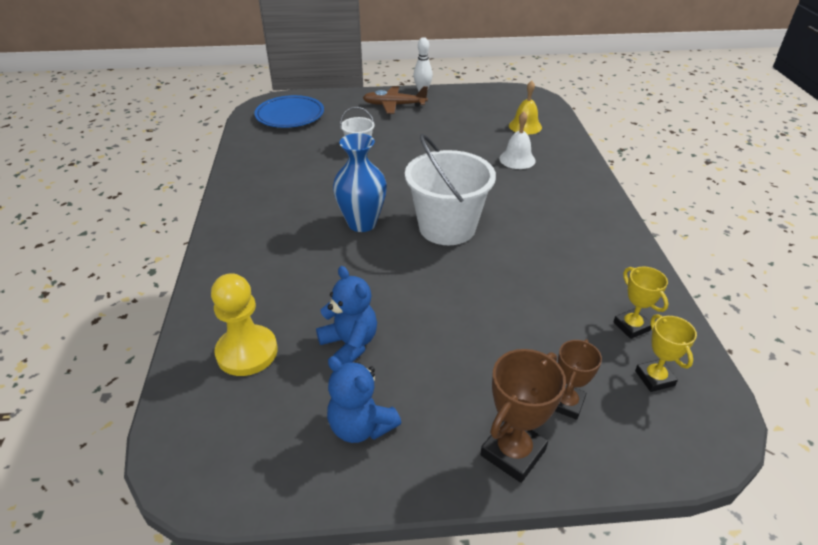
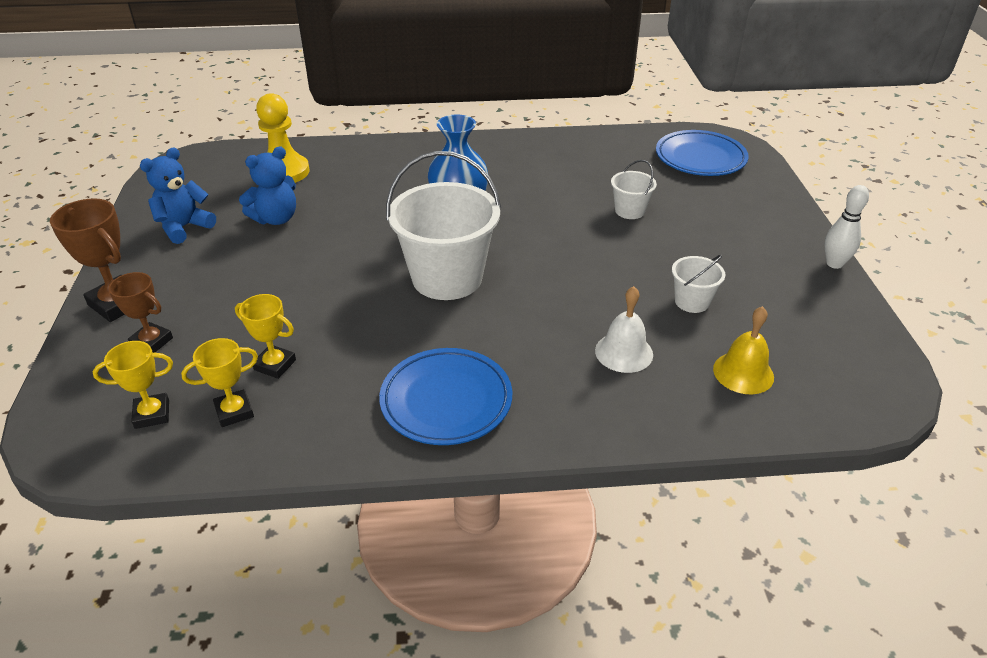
camera: 90 degrees right, 0 degrees up
(394, 105) = (766, 236): brown plane -> none
(464, 134) = (692, 302): none -> white bucket
(572, 311) = (275, 365): none -> yellow trophy
(582, 224) = (446, 401): none -> blue plate

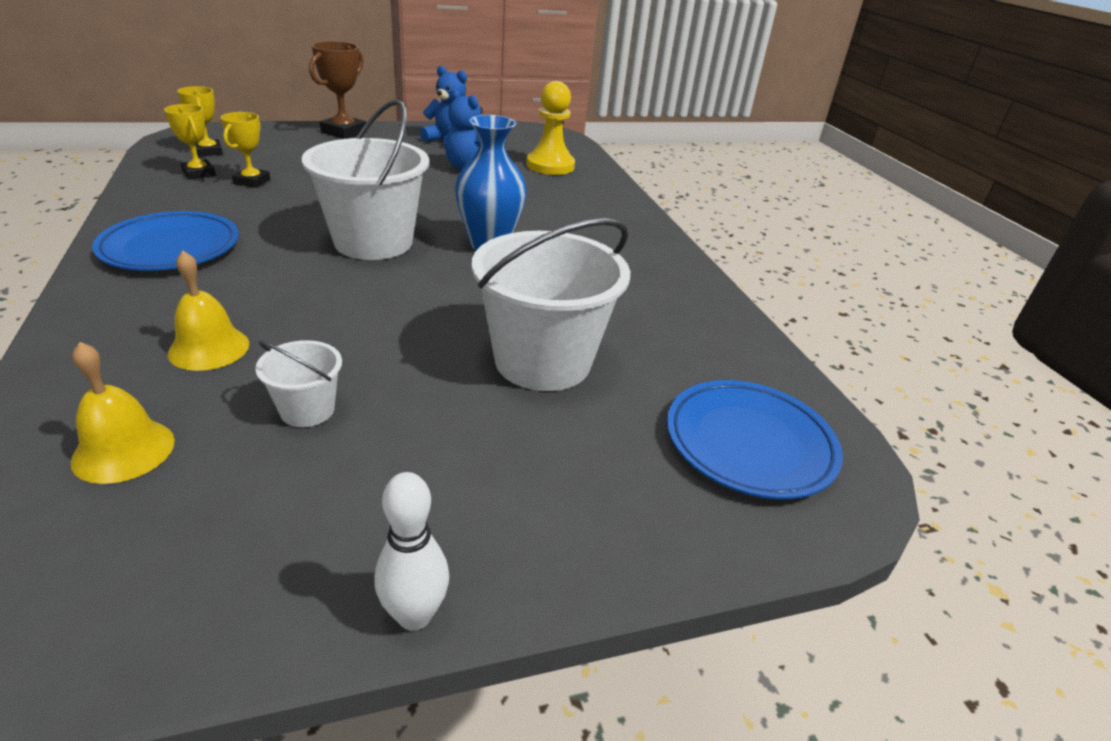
camera: 75 degrees right, 5 degrees down
(152, 342) = (294, 144): brown trophy -> none
(624, 352) = (209, 348): white bell -> yellow bell
(629, 211) = (542, 361): white bucket -> white bucket, size x2.14

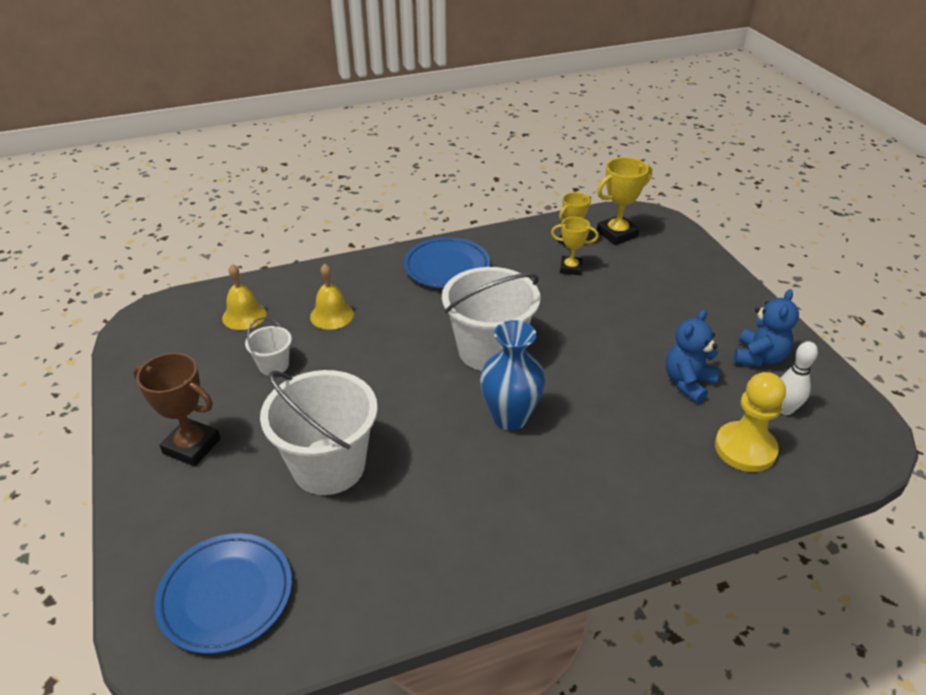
camera: 90 degrees right, 5 degrees up
(208, 151) = (617, 234): yellow trophy -> yellow trophy, size x1.52
(344, 132) = (722, 286): brown trophy -> brown trophy (192, 446)
(414, 615) = (121, 432): white bowling pin -> white bowling pin (785, 409)

